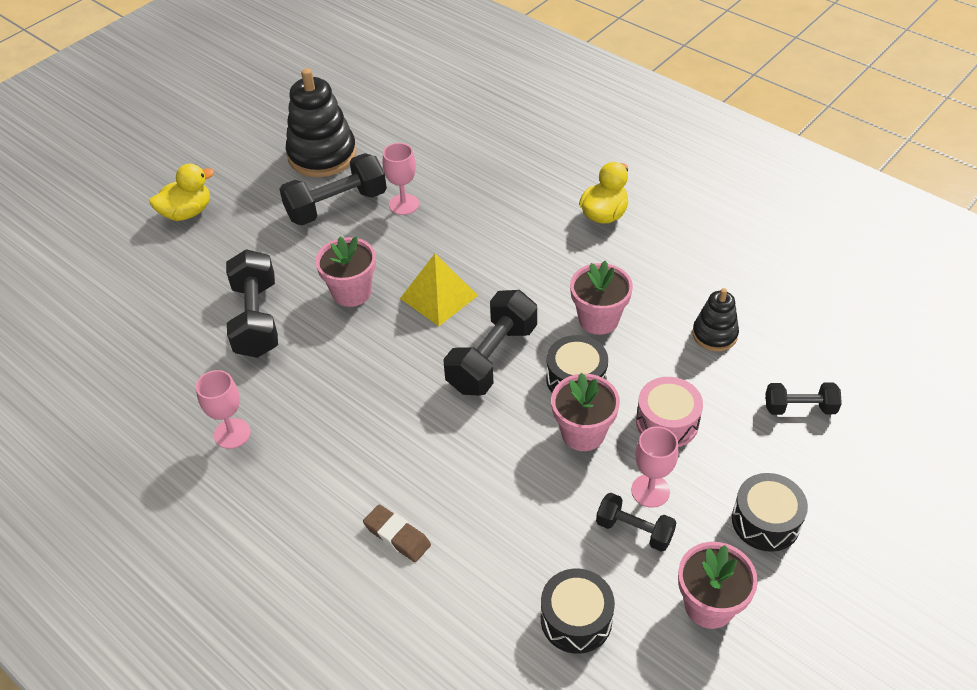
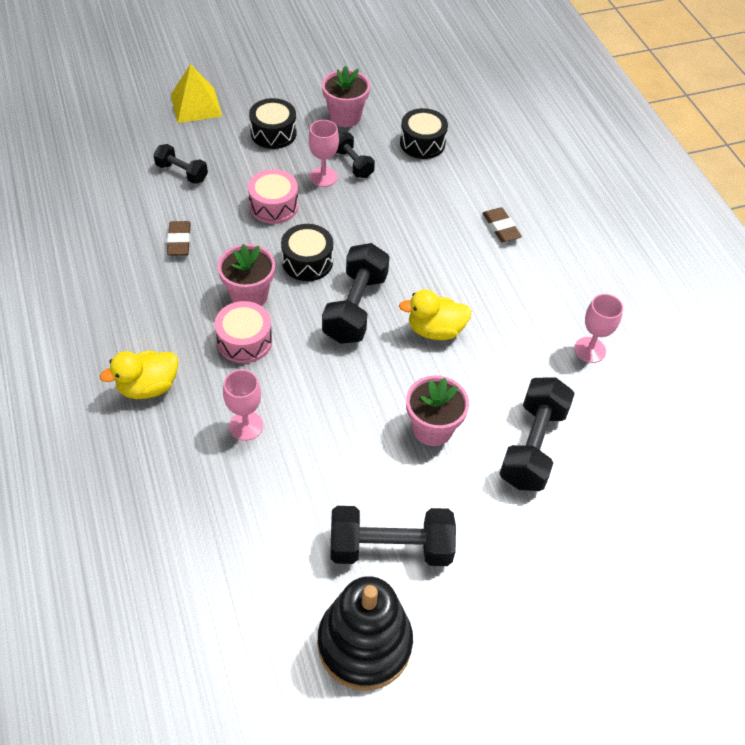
camera: 155 degrees left, 5 degrees up
(187, 212) = (560, 635): yellow duck -> yellow duck (435, 330)
(404, 204) = (321, 508): pink goblet -> pink goblet (246, 426)
(438, 297) = (359, 383): yellow pyramid -> yellow pyramid (196, 105)
(492, 358) = (355, 307): black dumbbell -> black dumbbell turned 45 degrees counterclockwise
(564, 281) = (244, 341): none -> pink drum
(583, 433) = (335, 226): pink flower pot -> none
(714, 334) = (179, 241): black stacking toy -> brown eraser

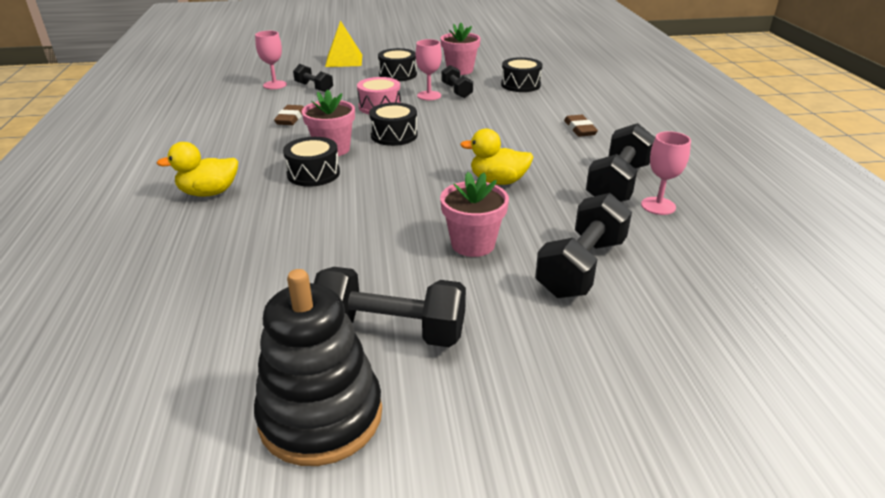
camera: 15 degrees right, 20 degrees down
(244, 341) = (313, 173): pink drum -> black drum
(246, 426) = (284, 224): pink goblet -> pink goblet (275, 85)
(355, 307) = (426, 162): black dumbbell -> black dumbbell (618, 184)

